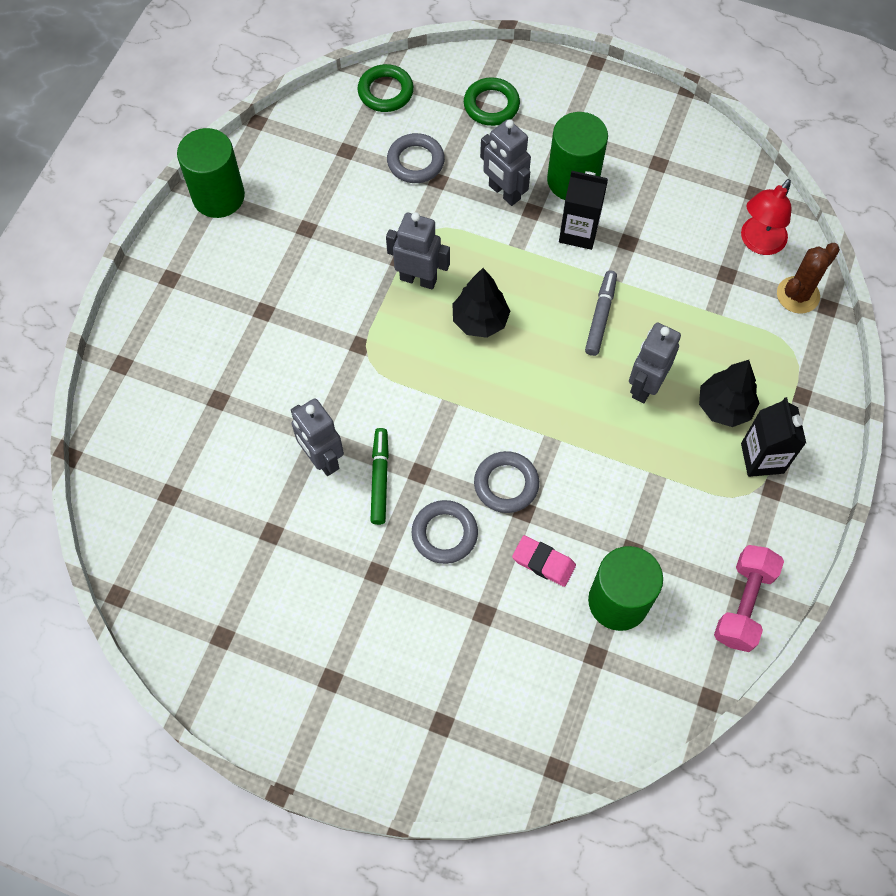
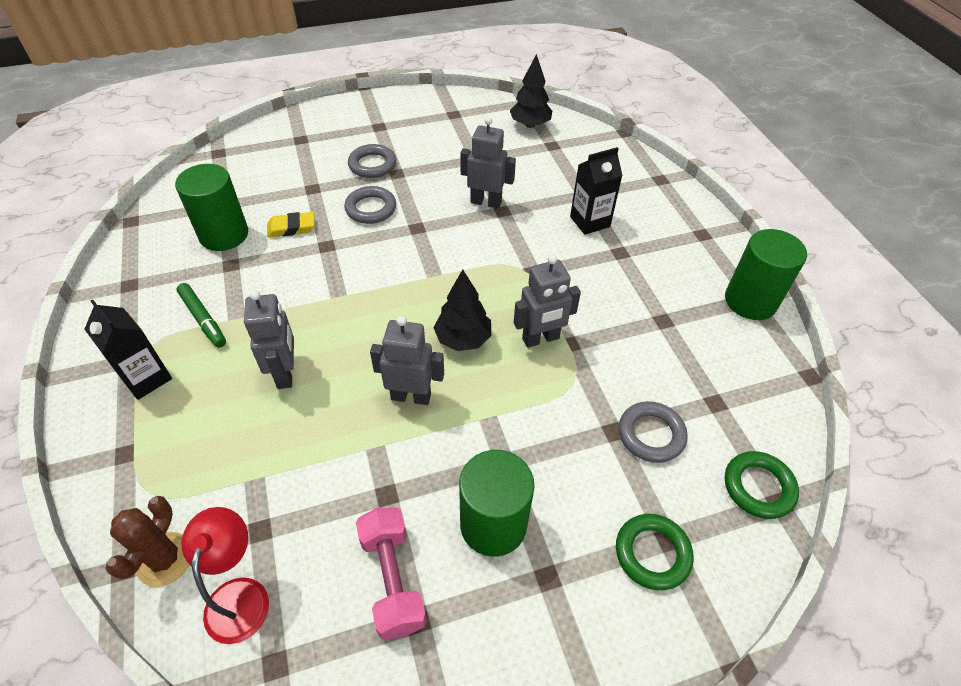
camera: 140 degrees right, 15 degrees down
(380, 479) = (439, 212): green marker -> green marker (203, 319)
(504, 192) = (546, 461): grey robot -> grey robot (411, 396)
(506, 484) = (351, 252): grey ring -> grey ring (372, 165)
(543, 562) = (291, 228): pink eraser -> yellow eraser
(578, 232) = (443, 471): black carton -> black carton (590, 221)
(600, 316) = (364, 405): grey marker -> none
(724, 407) = (201, 398): black tree -> black tree (530, 125)
(743, 604) = (125, 278): pink dumbbell -> pink dumbbell (392, 579)

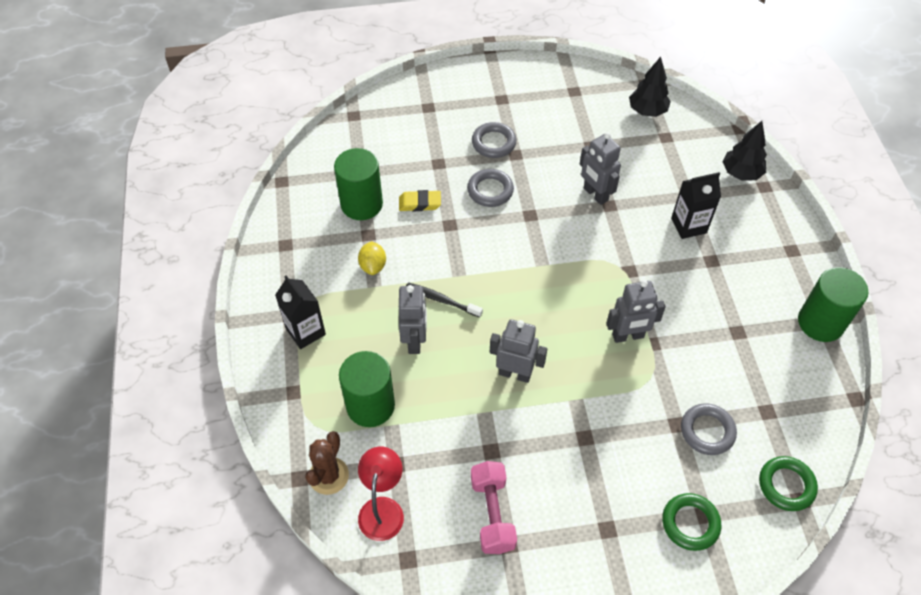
camera: 10 degrees right, 5 degrees up
(203, 319) = (347, 284): green marker -> none
(235, 296) = (373, 266): none -> yellow lemon
(318, 324) = (441, 300): none -> black toothbrush
(463, 339) = (562, 328): black tree -> black tree (741, 173)
(486, 202) = (595, 194): grey robot -> grey robot turned 150 degrees counterclockwise
(493, 524) = (571, 484): green cylinder -> green cylinder (370, 405)

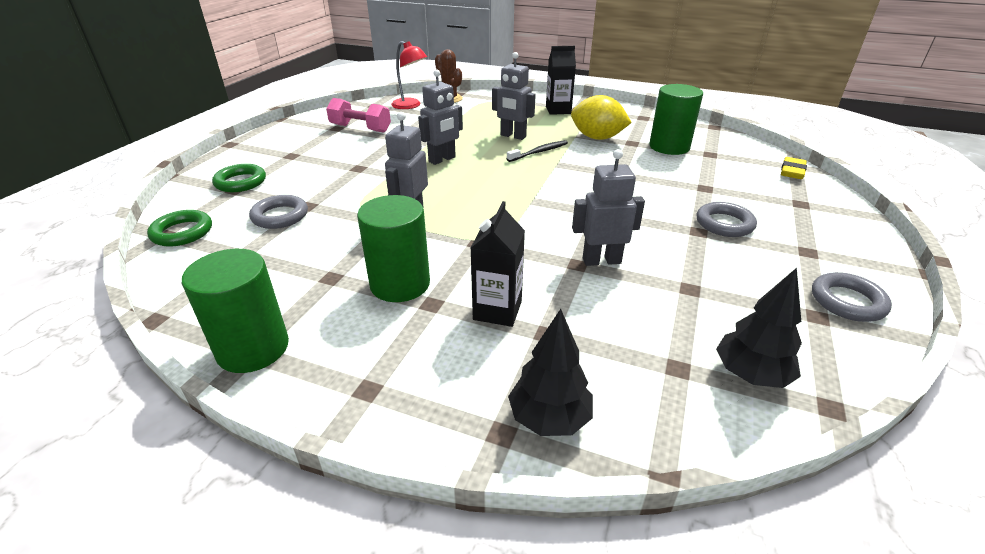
camera: 120 degrees right, 20 degrees down
(370, 405) = (480, 115): green cylinder -> green cylinder (400, 284)
(373, 266) = (597, 138): yellow lemon -> yellow lemon, size x1.73
(420, 203) = (654, 168): yellow eraser -> yellow eraser (792, 171)
(490, 190) = (649, 202): grey ring -> grey ring (847, 301)

